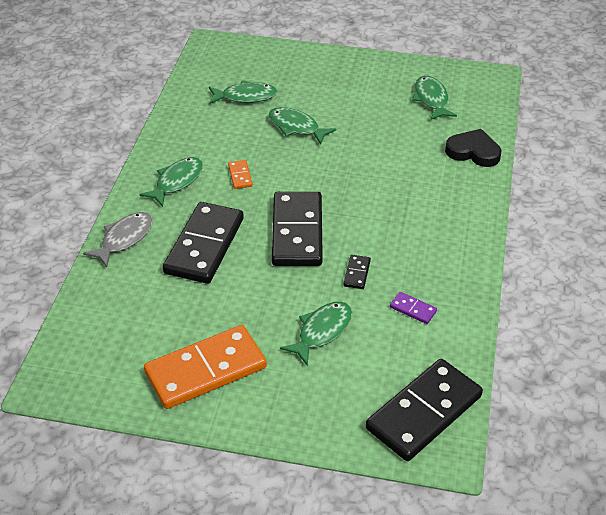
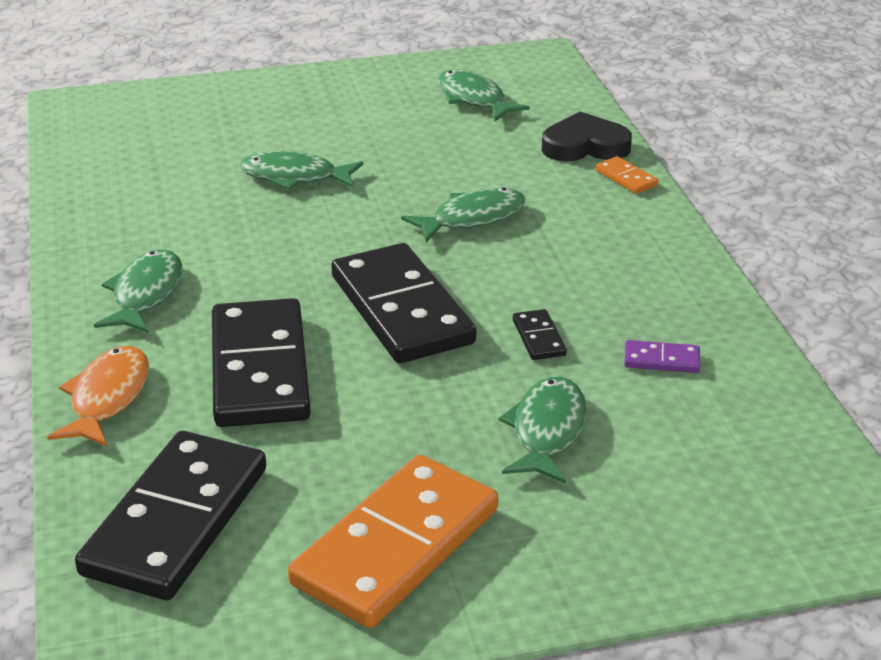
camera: 25 degrees left, 10 degrees down
(124, 239) = (107, 398): grey fish -> orange fish
(240, 176) = (249, 260): orange domino -> orange domino (626, 178)
(245, 97) = (181, 157): green fish -> green fish (472, 218)
(424, 412) = (793, 491): black domino -> black domino (176, 521)

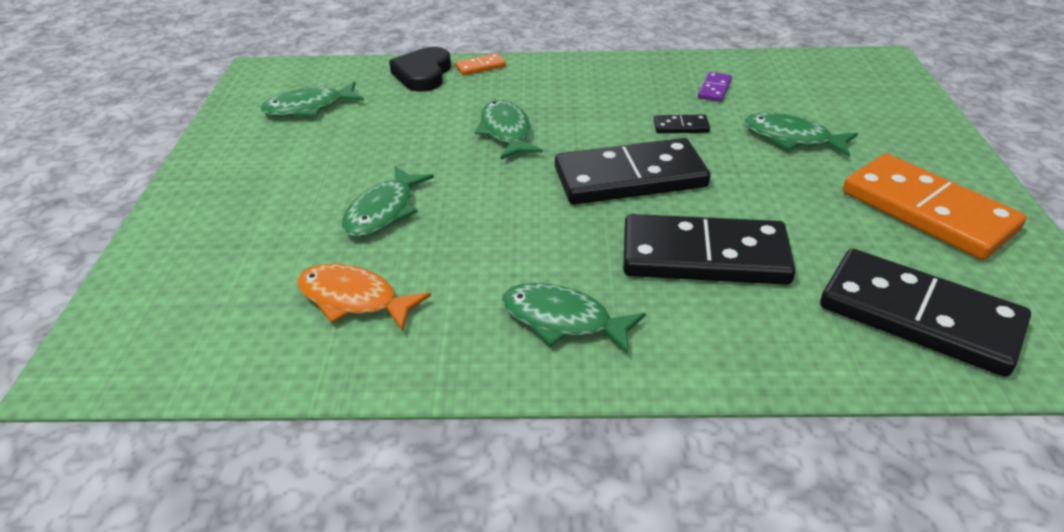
camera: 75 degrees left, 5 degrees up
(107, 398) = (741, 353): orange fish -> orange fish (354, 299)

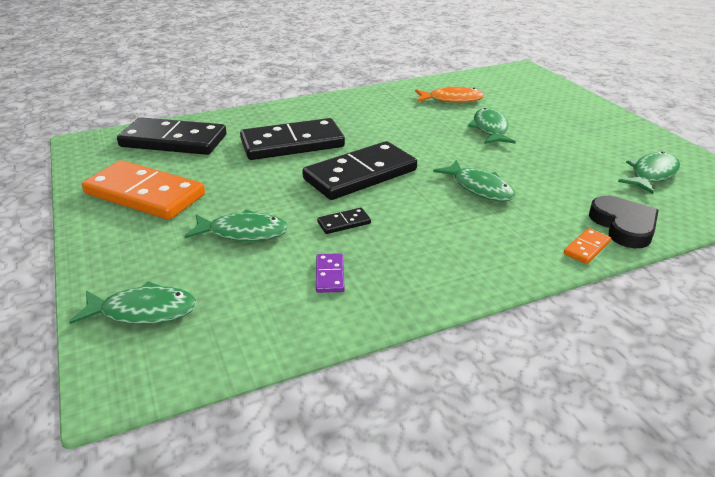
camera: 155 degrees right, 5 degrees down
(562, 320) = (351, 110): green fish -> green fish (144, 311)

